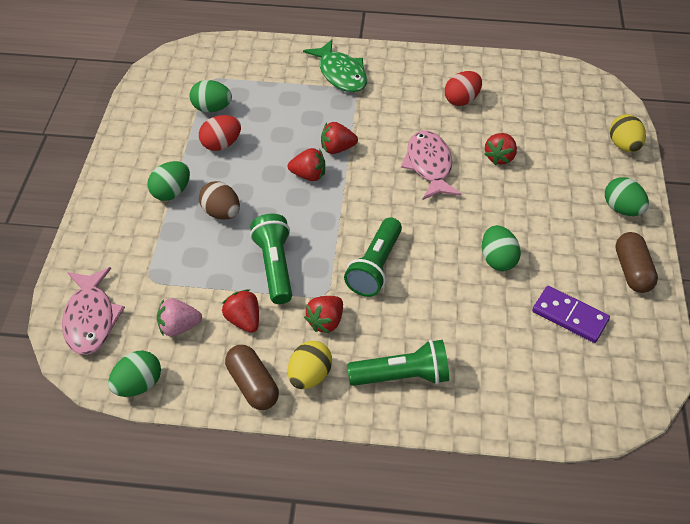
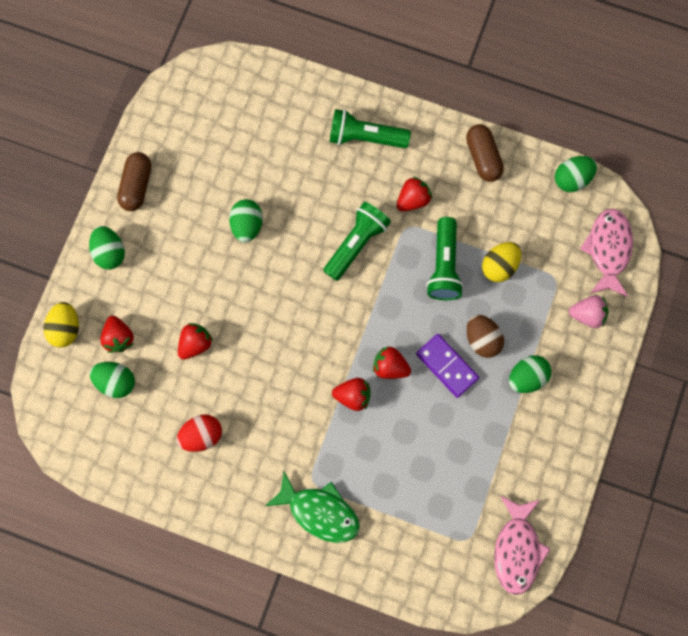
camera: 165 degrees left, 25 degrees up
(179, 326) = (535, 224): pink strawberry -> pink strawberry (587, 315)
(212, 108) = (471, 489): green egg -> green egg (116, 382)
(221, 144) = (469, 431): red egg -> none
(244, 320) = (480, 217): red strawberry -> red strawberry (119, 338)
(309, 375) = (437, 155): yellow egg -> yellow egg (499, 266)
(341, 74) = (319, 511): green fish -> green fish turned 135 degrees clockwise
(429, 165) = (268, 350): pink fish -> pink fish (517, 549)
(570, 316) = (211, 156): purple domino -> purple domino (447, 366)

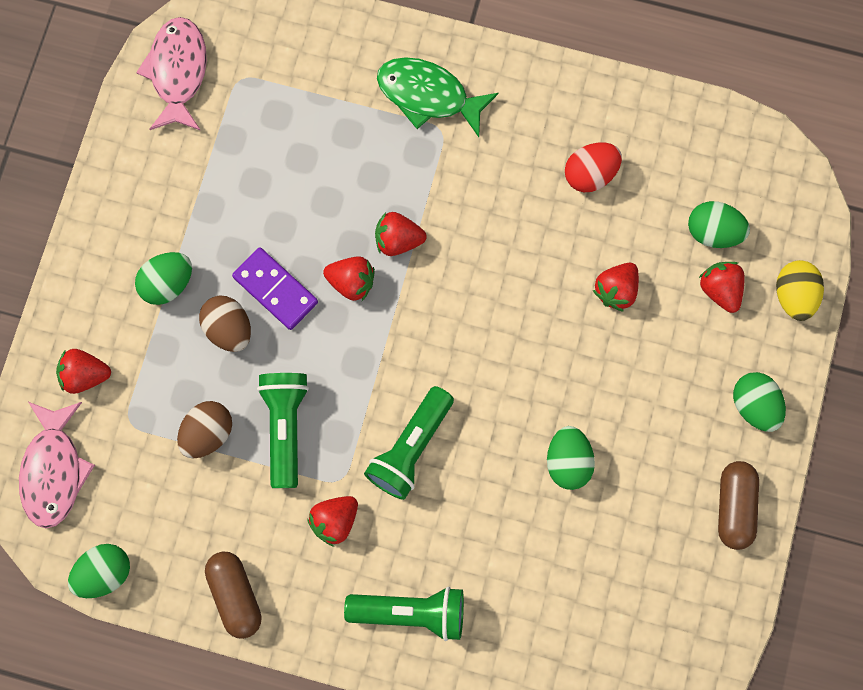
camera: 175 degrees right, 0 degrees up
(499, 266) = (208, 433): yellow egg -> brown egg
(587, 315) = (85, 375): pink strawberry -> red strawberry

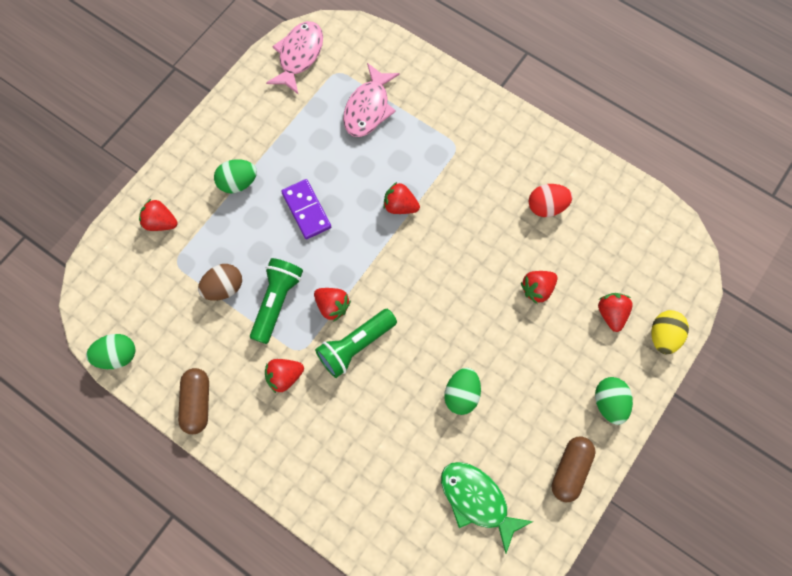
camera: 20 degrees right, 5 degrees down
(54, 470) = (114, 276): pink fish -> pink fish (368, 108)
(229, 329) = (266, 225): brown egg -> none
(351, 282) = (358, 222): red strawberry -> red strawberry (332, 306)
(411, 612) = (312, 459): green flashlight -> none
(428, 95) = (455, 121): green fish -> green fish (477, 500)
(713, 232) = (619, 273): green egg -> none

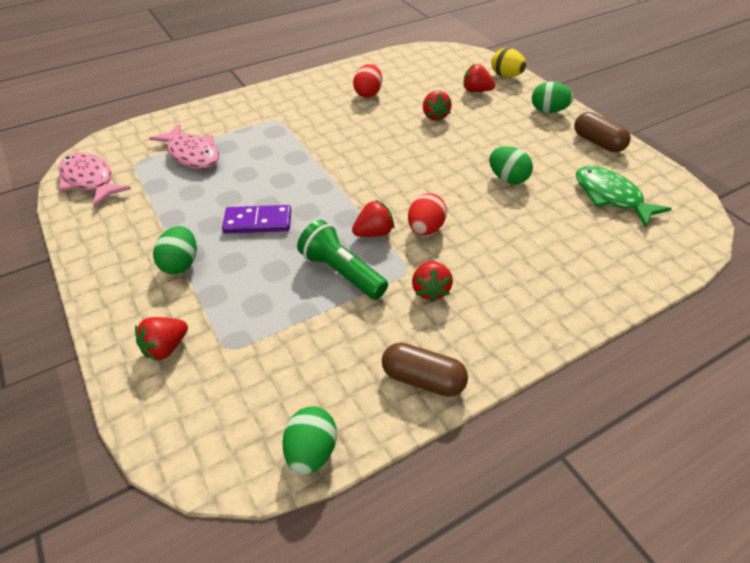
camera: 65 degrees left, 25 degrees down
(224, 288) = (294, 312): brown egg -> none
(355, 346) = (425, 229): green flashlight -> red egg
(400, 206) = (305, 163): red strawberry -> none
(477, 500) = (611, 197): green fish -> green fish turned 75 degrees clockwise

